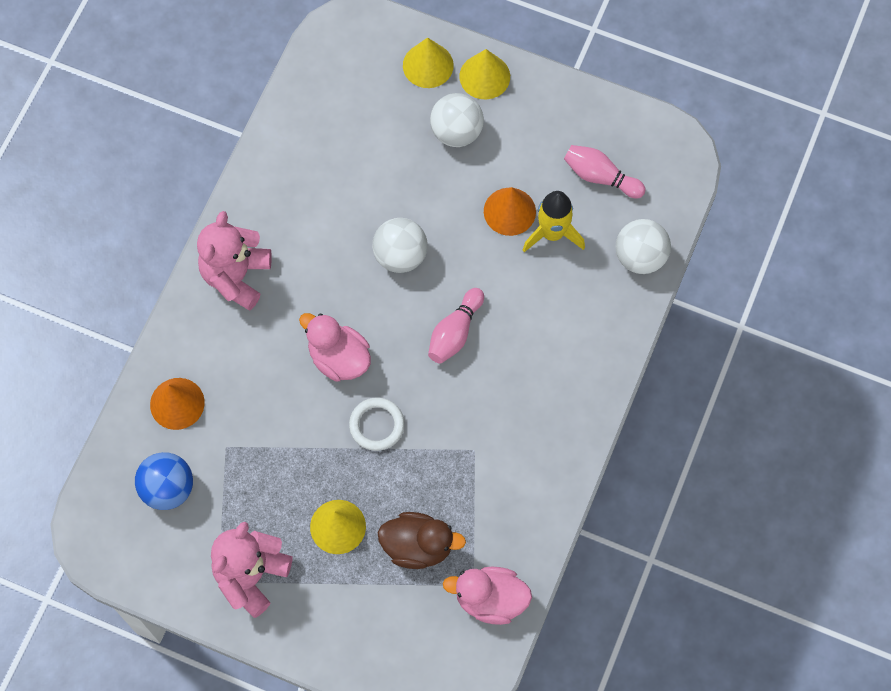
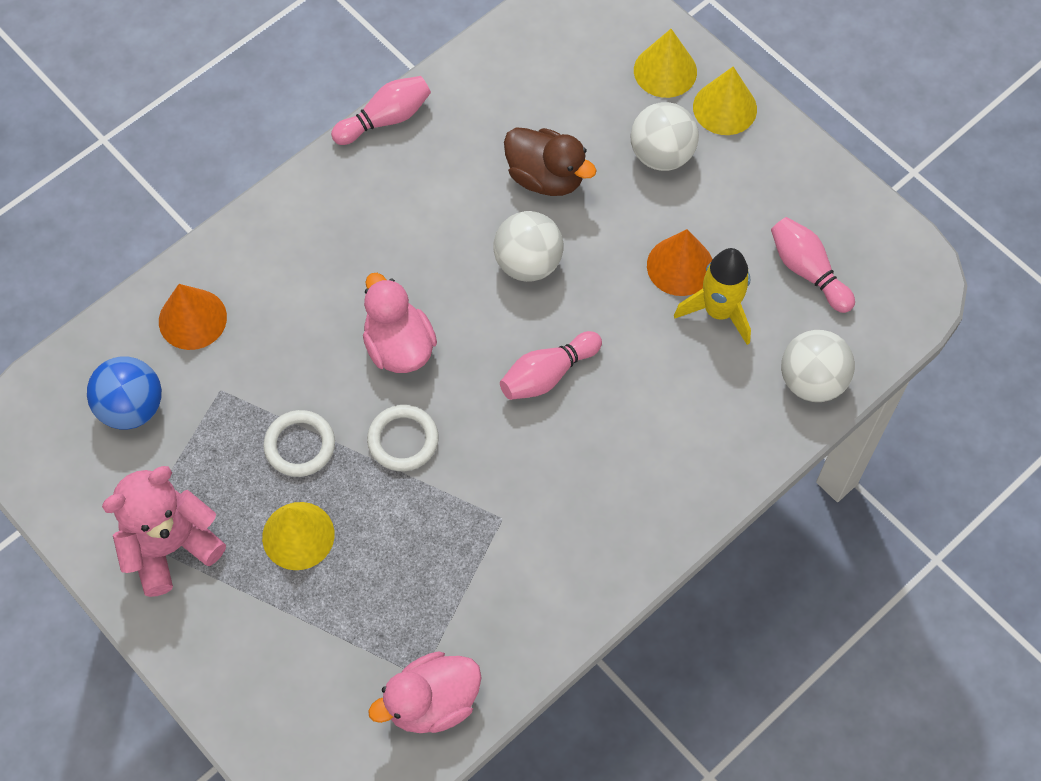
camera: 25 degrees right, 5 degrees down
(236, 276) = (331, 209): pink teddy bear -> none
(240, 189) = (385, 119): none -> pink bowling pin
(305, 462) = (300, 445): none -> white ring
(418, 546) = (379, 600): brown duck -> brown duck (546, 177)
(490, 599) = (432, 702): pink duck -> pink duck turned 60 degrees counterclockwise

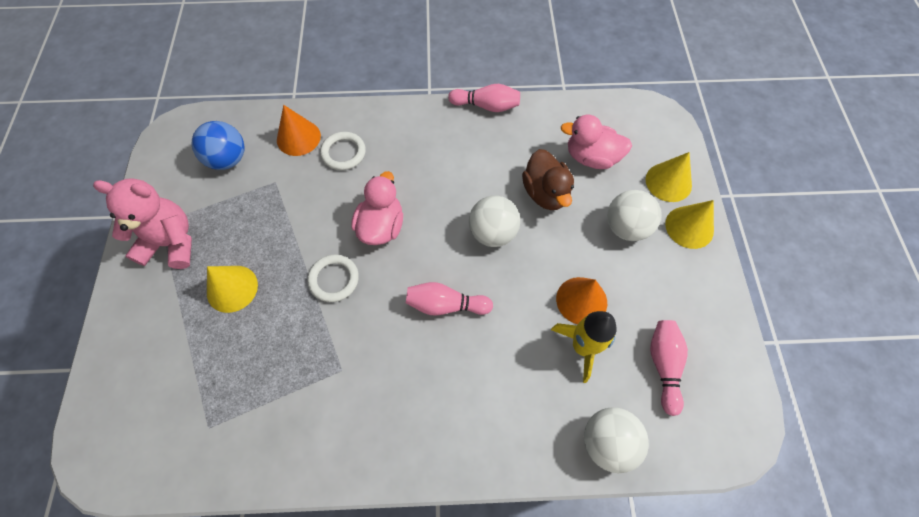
camera: 40 degrees right, 0 degrees up
(300, 445) = (281, 240): white ring -> white ring (343, 153)
(432, 702) = (197, 451): pink duck -> pink duck (591, 157)

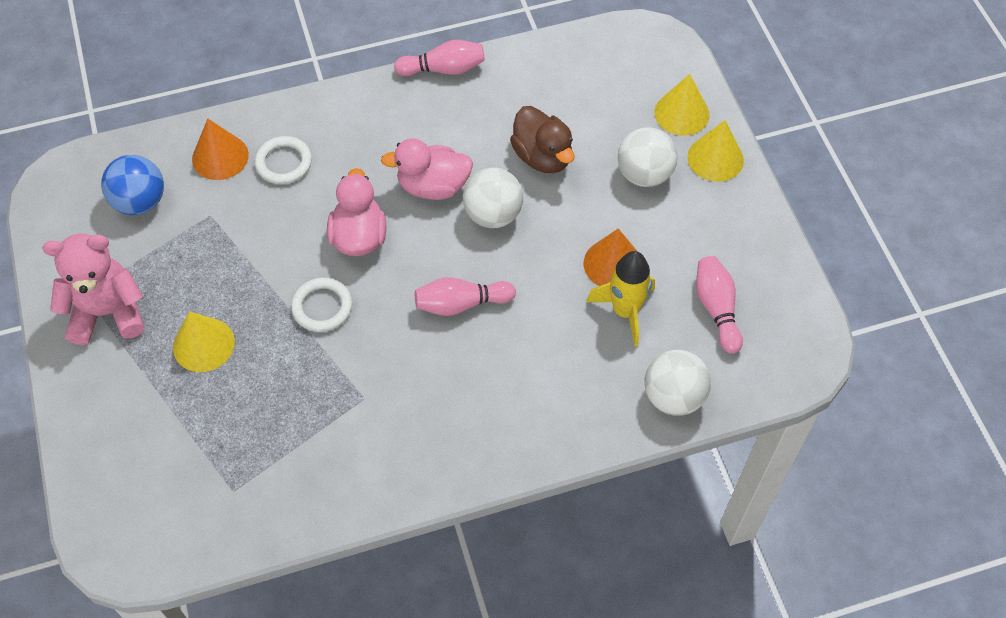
camera: 15 degrees left, 5 degrees down
(591, 157) = (586, 104): pink duck -> pink duck (433, 186)

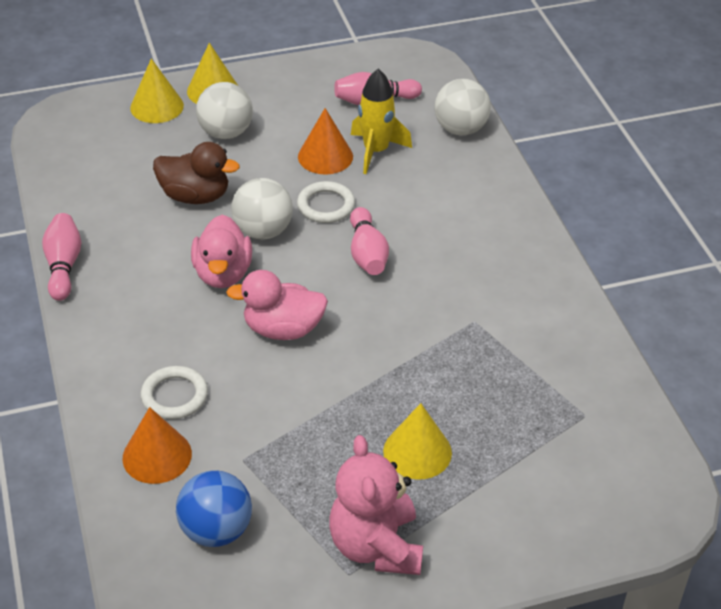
camera: 90 degrees left, 15 degrees down
(322, 307) = (370, 355): white ring -> white ring (326, 205)
(542, 157) = (195, 196): brown duck -> brown duck turned 45 degrees clockwise

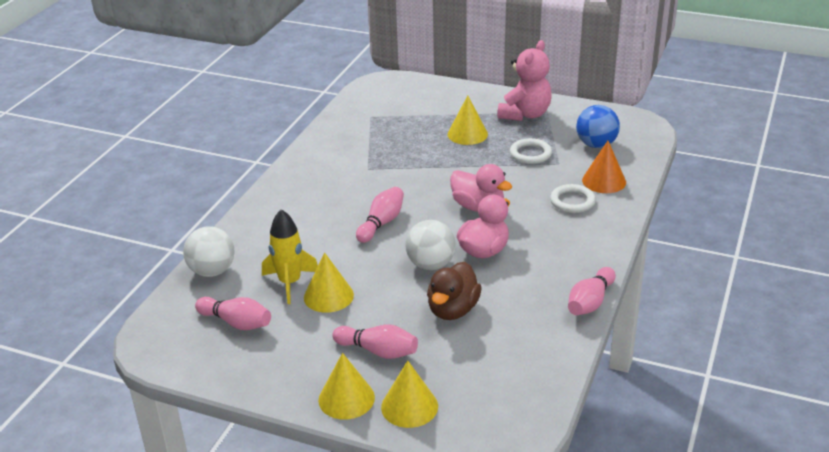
camera: 140 degrees left, 10 degrees down
(195, 196) = (453, 310): brown duck -> brown duck turned 120 degrees counterclockwise
(226, 133) = (378, 351): white ball -> pink bowling pin
(325, 156) = (328, 296): orange cone -> yellow cone
(326, 205) = (371, 262): white ring -> white ring (530, 154)

